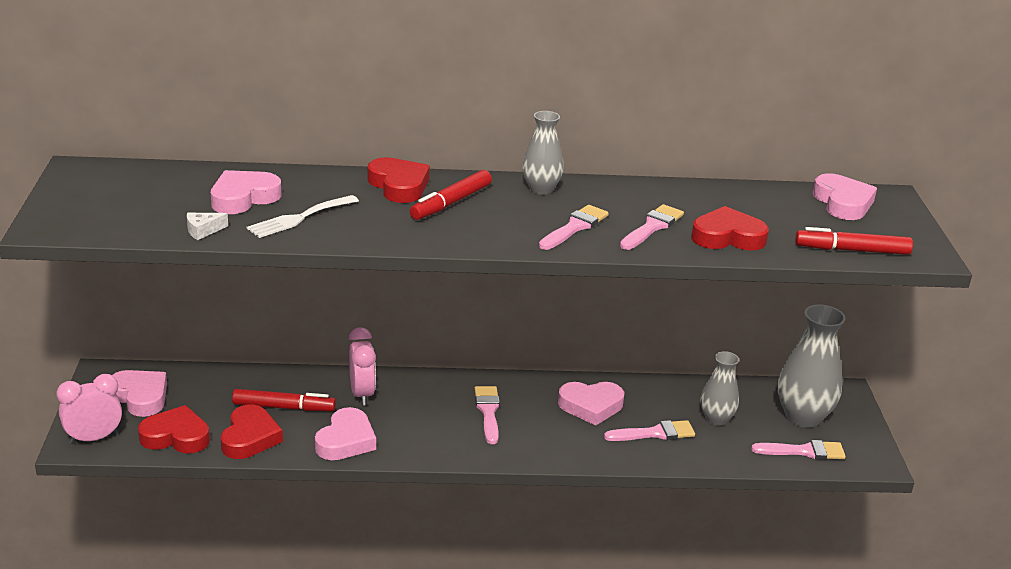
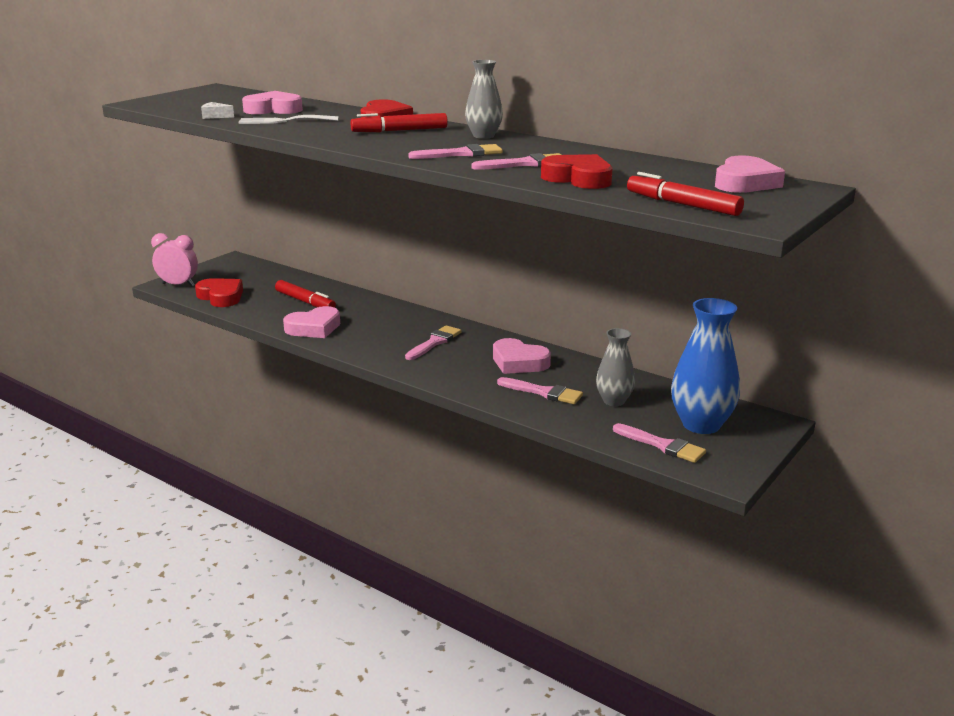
camera: 40 degrees right, 5 degrees down
(140, 397) = (234, 274): pink heart -> none
(250, 437) = (260, 309): red heart -> none
(362, 394) = (365, 309): pink clock -> none
(803, 417) = (701, 424): grey vase -> blue vase

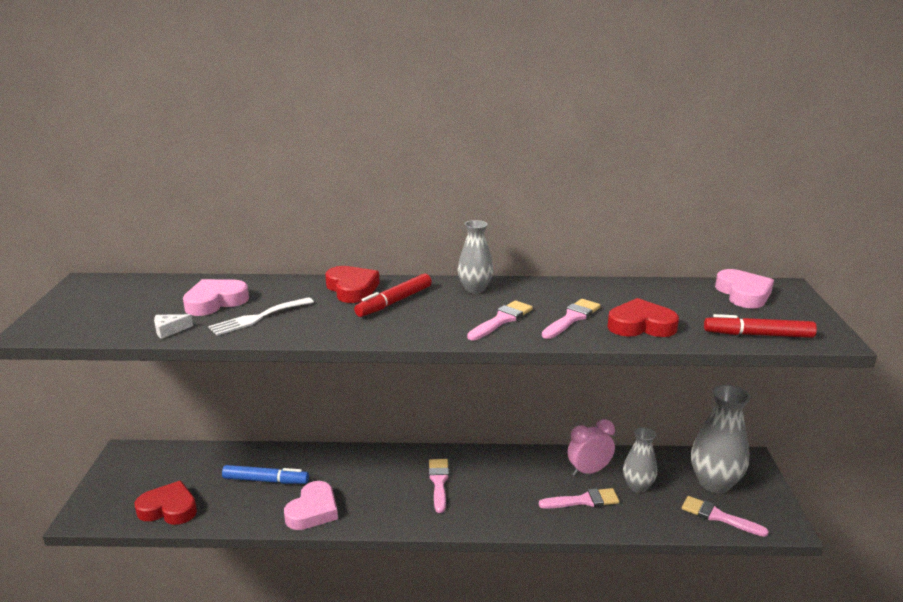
camera: 35 degrees left, 0 degrees up
(178, 285) = (99, 511): pink clock -> pink clock (589, 471)
(305, 302) = (266, 480): red marker -> blue marker
(518, 362) = (528, 475): pink heart -> none
(662, 445) = (718, 516): pink brush -> pink brush turned 150 degrees counterclockwise
(701, 424) = (714, 483): blue vase -> grey vase

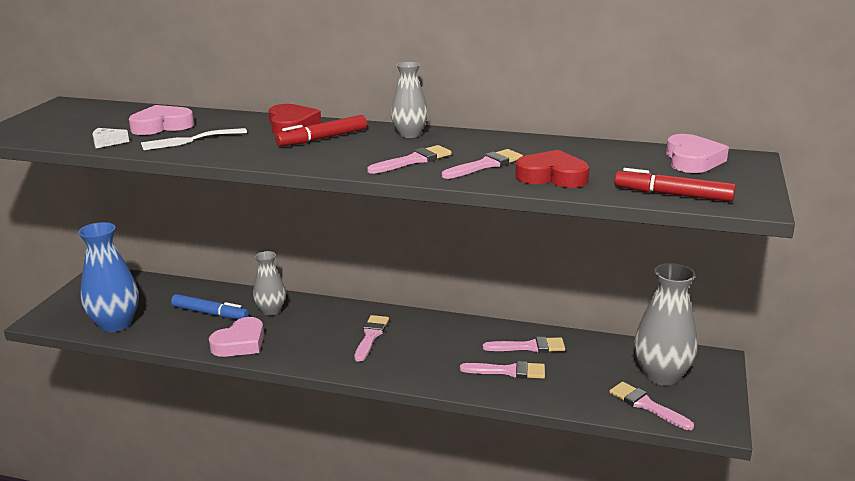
camera: 15 degrees right, 0 degrees up
(169, 509) = (115, 324): red heart -> blue vase
(589, 471) = (529, 347): pink clock -> pink brush
(637, 486) = (574, 367): grey vase -> grey vase (271, 311)

